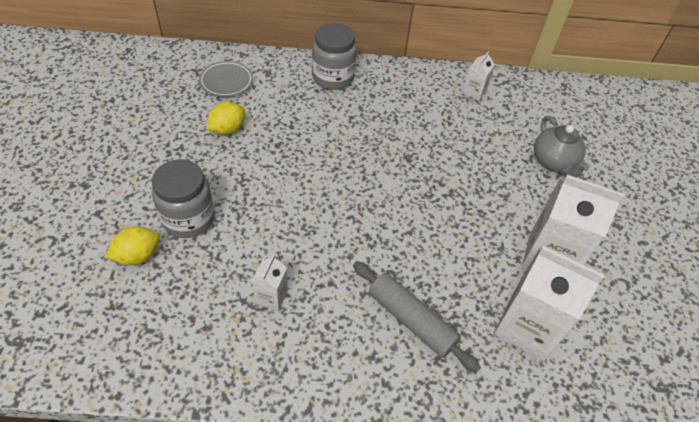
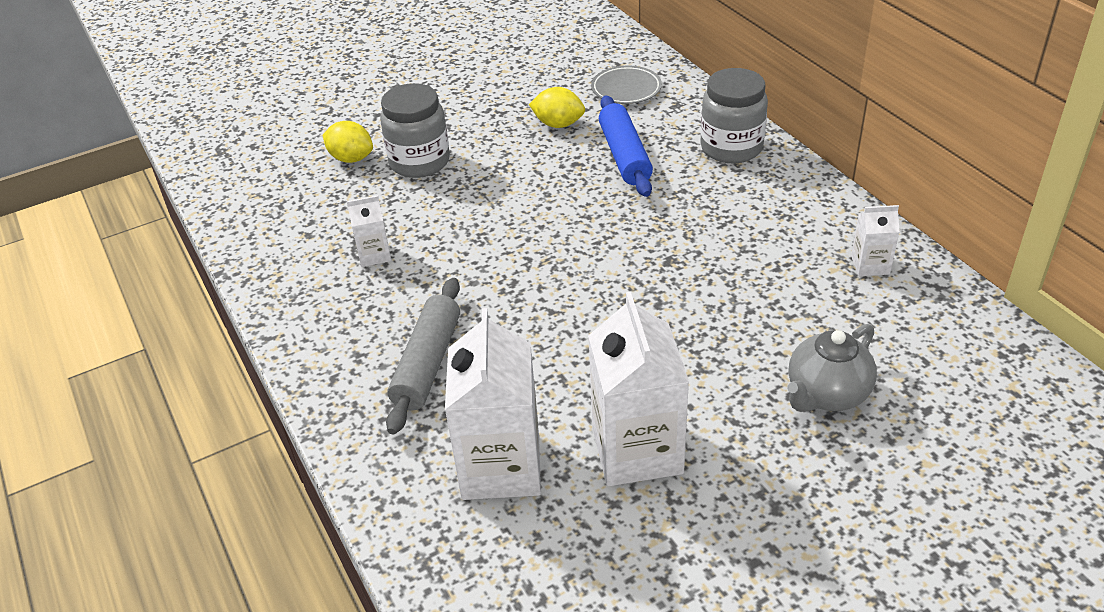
camera: 65 degrees right, 10 degrees down
(293, 120) = (624, 156): none -> blue rolling pin

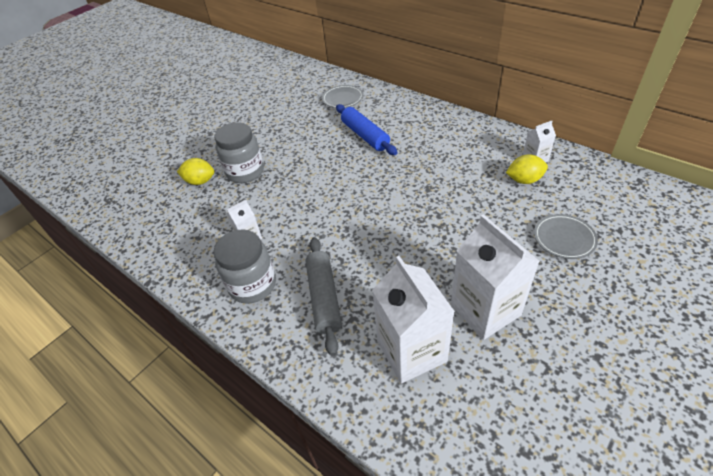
camera: 20 degrees left, 5 degrees up
(558, 124) = (316, 128): yellow lemon -> yellow lemon (524, 180)
(731, 148) = (420, 116): grey jar -> grey jar (252, 285)
(826, 394) = (564, 239): grey teapot -> grey plate

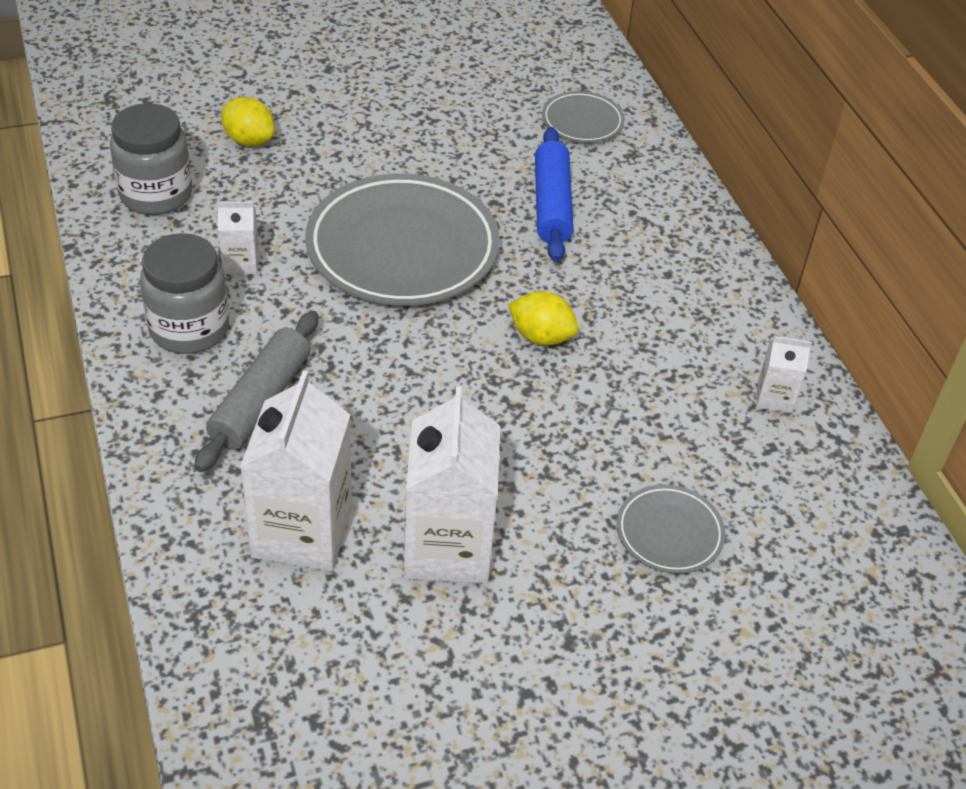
camera: 25 degrees right, 0 degrees up
(245, 172) = (322, 161): grey jar -> grey jar (156, 194)
(320, 188) = (402, 248): none -> grey plate
(524, 180) = (716, 418): yellow lemon -> yellow lemon (541, 336)

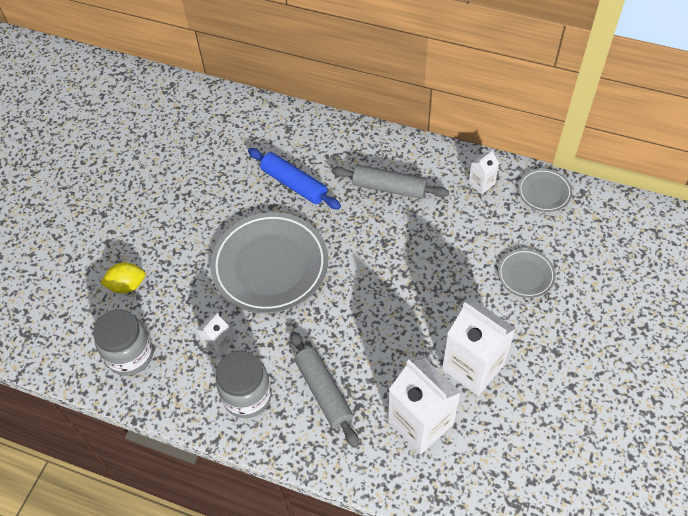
camera: 45 degrees left, 10 degrees up
(541, 336) = (376, 246): yellow lemon -> none
(582, 122) = (247, 132): grey plate -> grey plate (544, 192)
(652, 301) = (389, 188): none -> grey rolling pin

